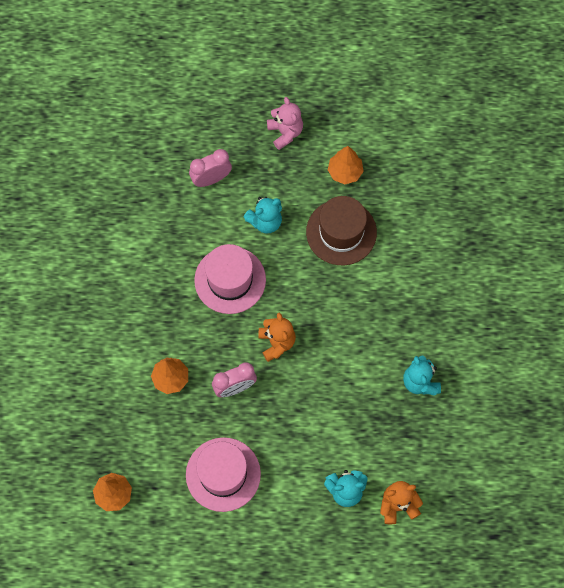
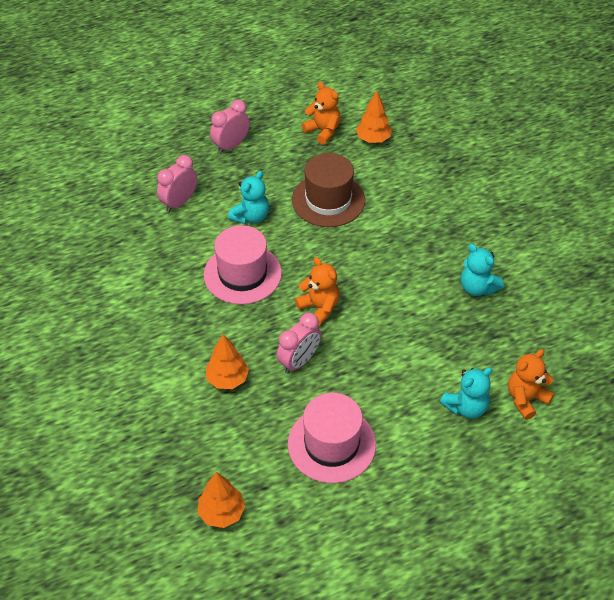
camera: 25 degrees left, 20 degrees down
(285, 132) = (231, 146): pink teddy bear -> pink clock
(345, 172) = (304, 156): orange tree -> orange tree (373, 139)
(377, 150) = (323, 131): none -> orange teddy bear

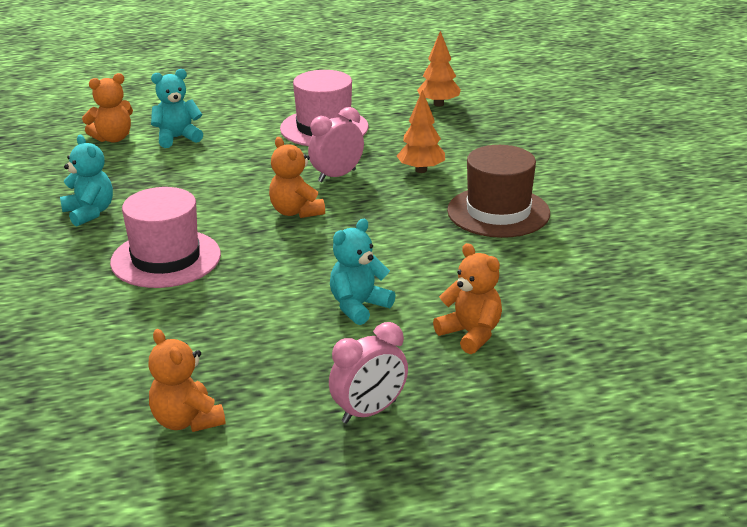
camera: 170 degrees left, 20 degrees down
(179, 202) = (471, 334): pink clock -> orange teddy bear
(242, 274) = (386, 248): pink hat -> pink hat (166, 259)
(328, 200) = (230, 316): brown hat -> brown hat (498, 212)
(373, 139) = (103, 397): orange tree -> none

